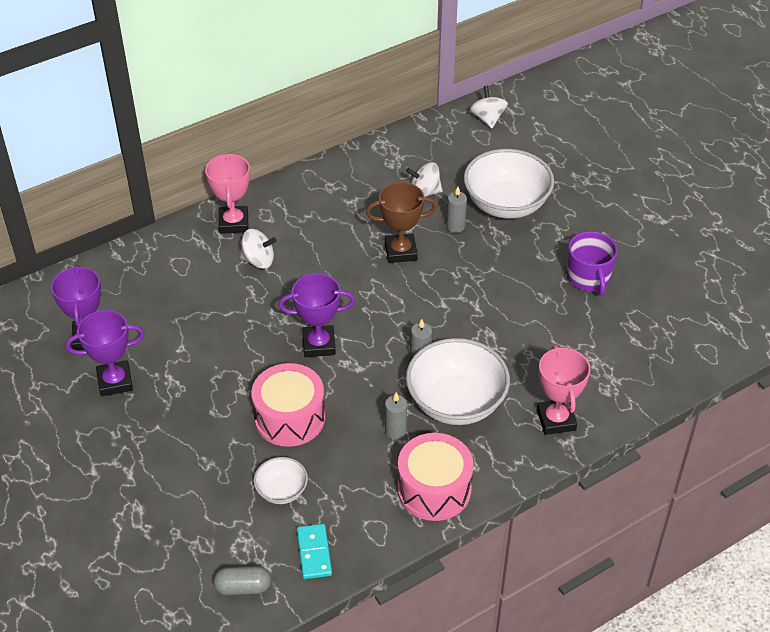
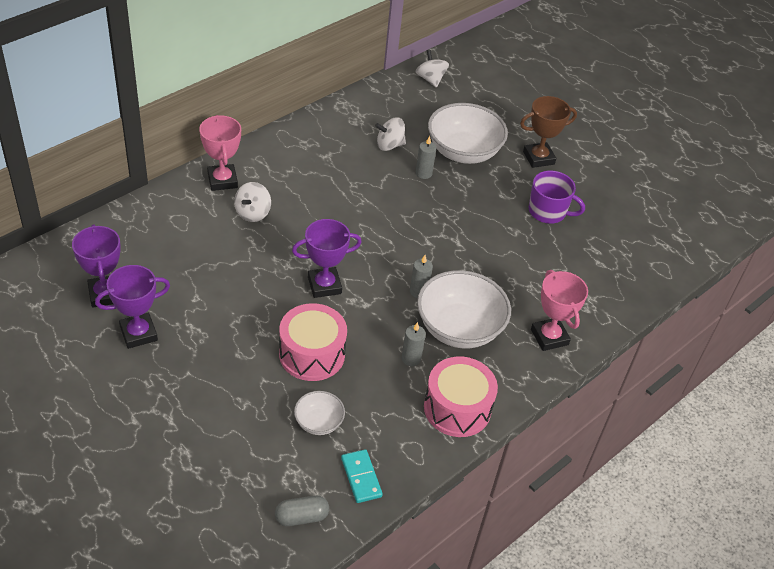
camera: 15 degrees left, 0 degrees up
(258, 260) = (253, 213): white spinning top -> white spinning top turned 120 degrees clockwise
(400, 251) = (380, 198): brown trophy -> brown trophy (538, 158)
(588, 278) = (548, 212): purple mug -> purple mug turned 45 degrees counterclockwise

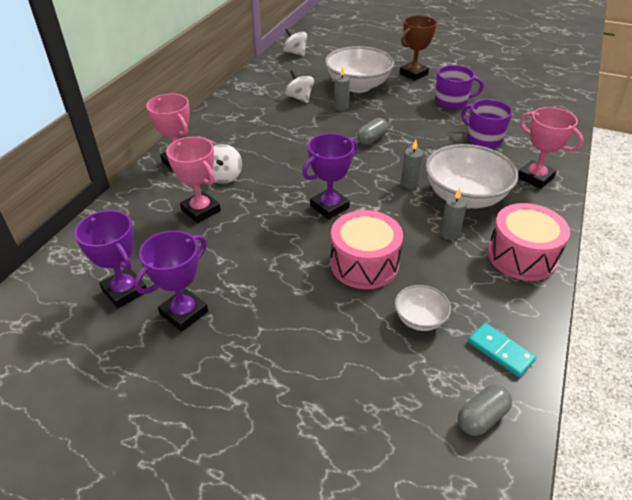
camera: 20 degrees left, 5 degrees down
(210, 242) = (201, 210): none -> pink trophy
(389, 145) = (299, 98): white spinning top -> white spinning top turned 90 degrees clockwise
(424, 225) = (372, 139): none -> grey capsule
(539, 271) = (483, 138): none -> purple mug

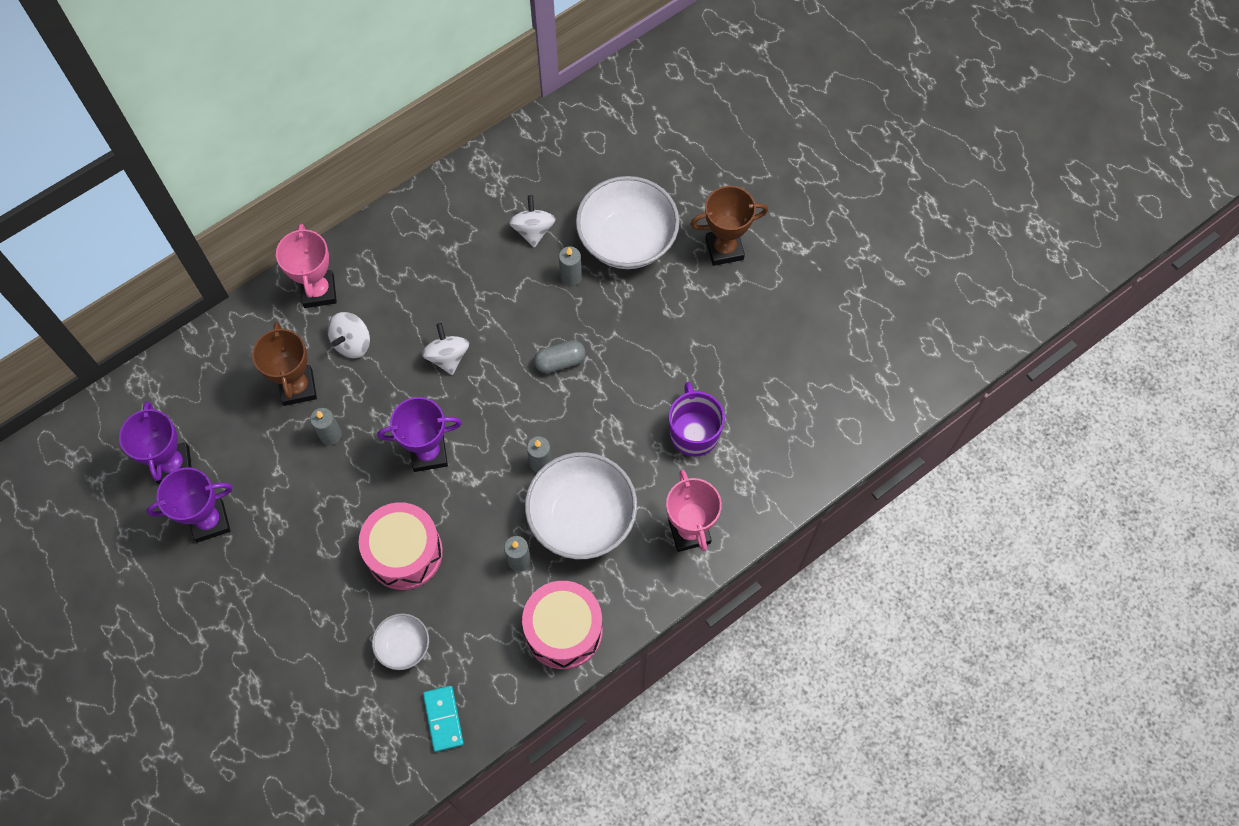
camera: 30 degrees right, 25 degrees up
(201, 210) = (298, 387): pink trophy -> brown trophy
(247, 224) = (330, 435): none -> grey candle
(295, 53) = (601, 113): white spinning top -> white spinning top (447, 357)
(452, 101) = (721, 338): purple mug -> none
(481, 417) = (373, 766): grey capsule -> none

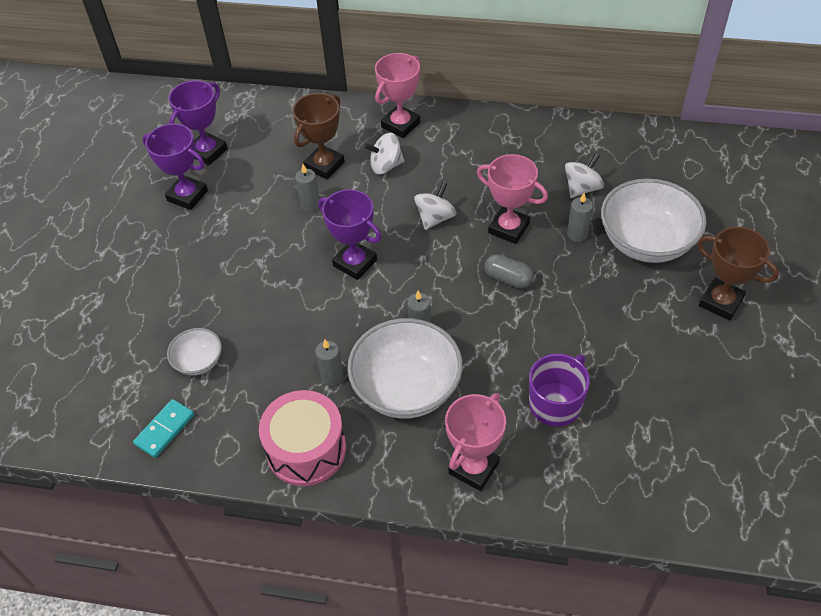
camera: 50 degrees right, 15 degrees down
(404, 552) = (268, 307): pink drum -> none
(514, 316) = (508, 228): none -> pink trophy

